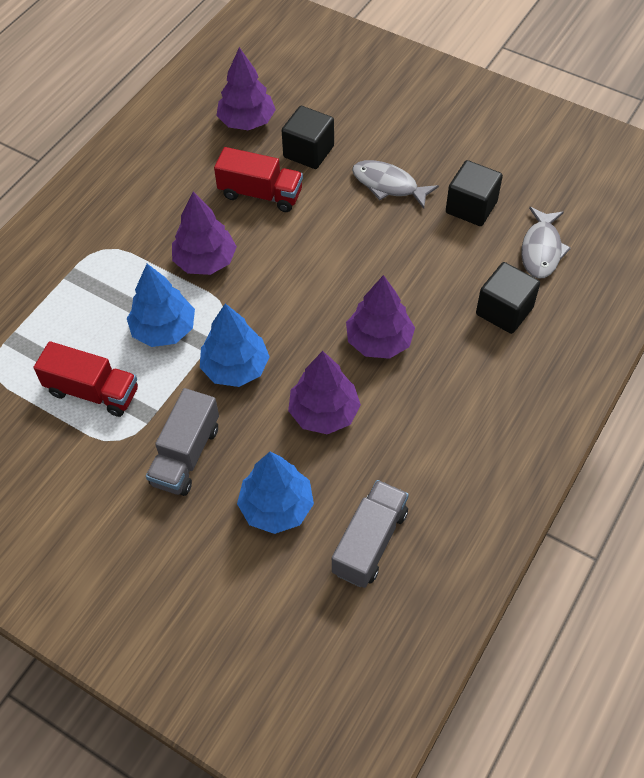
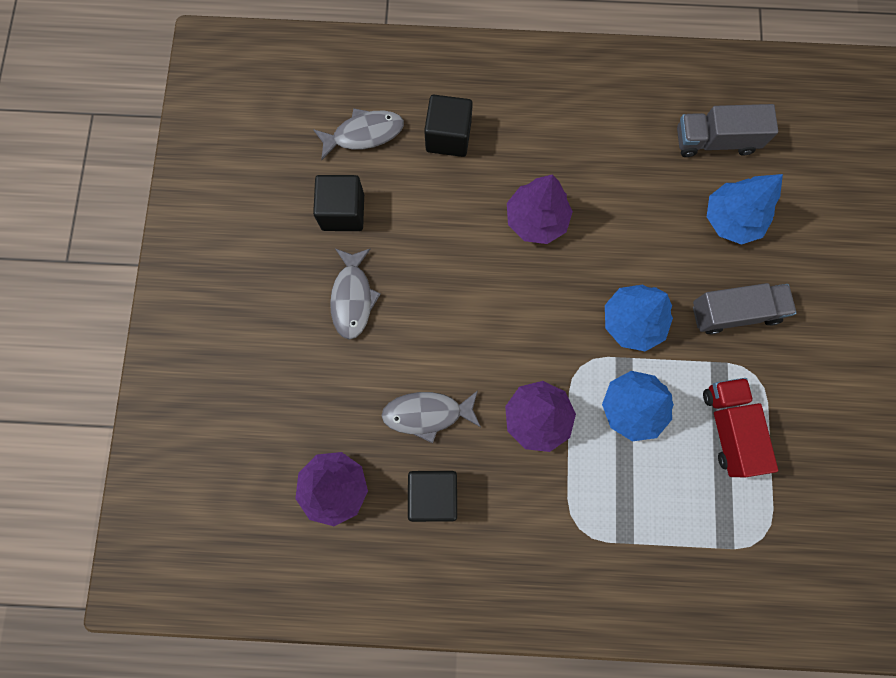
camera: 120 degrees left, 20 degrees up
(260, 194) = (427, 414): red truck -> grey fish
(308, 152) = (346, 398): black cube -> black cube (433, 494)
(324, 412) = (630, 228): purple tree -> none

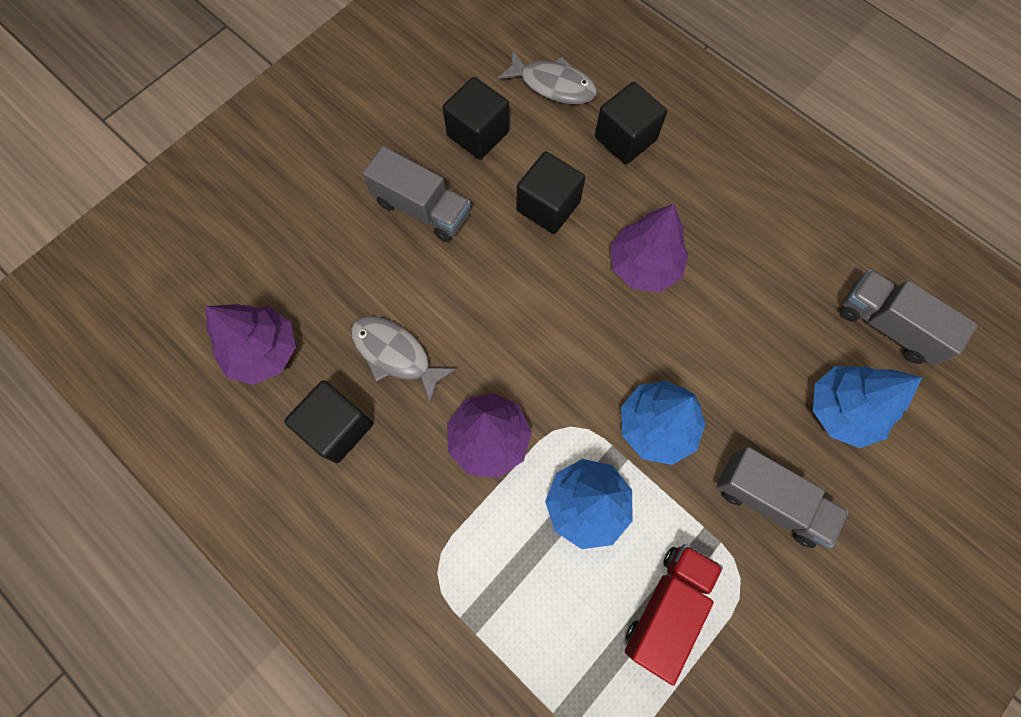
camera: 40 degrees right, 5 degrees down
(353, 298) = (422, 208): grey fish -> grey truck
(438, 227) = (548, 206): none -> black cube

